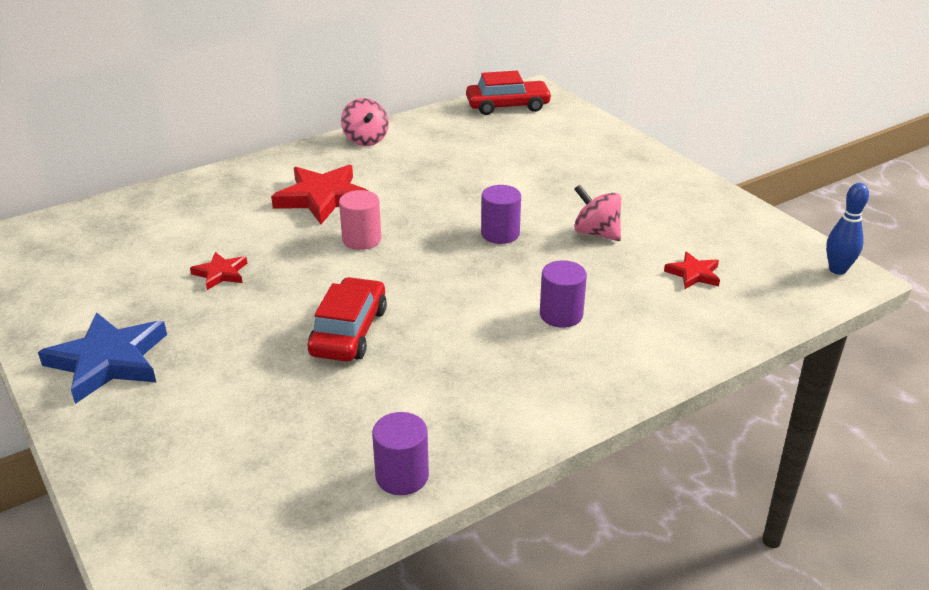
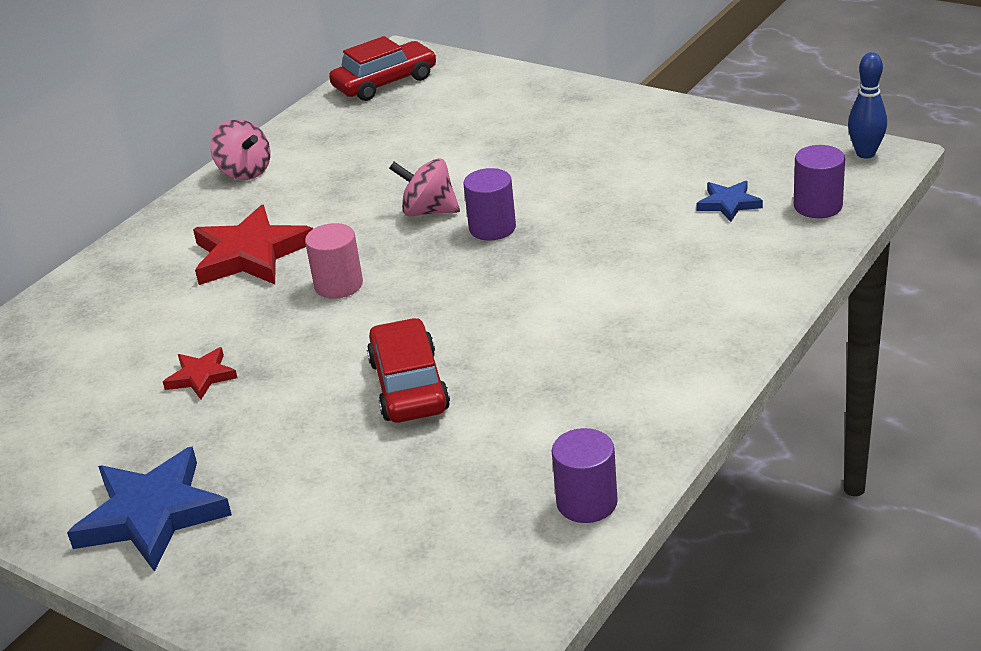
camera: 20 degrees left, 0 degrees up
(561, 315) = (624, 290): purple cylinder -> purple cylinder (818, 206)
(596, 233) = (596, 194): pink spinning top -> pink spinning top (428, 211)
(693, 274) = (728, 204): red star -> blue star

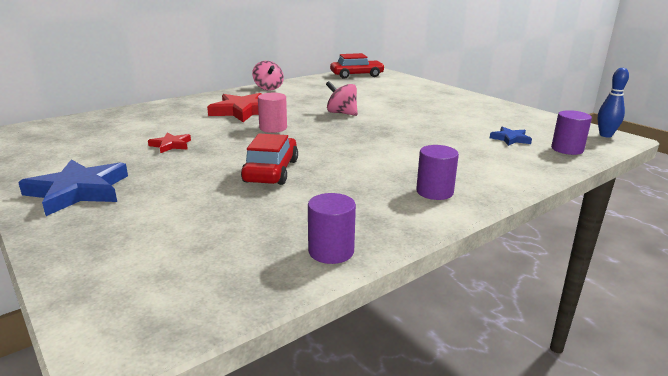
camera: 15 degrees right, 10 degrees down
(492, 228) = (369, 124): purple cylinder -> purple cylinder (434, 192)

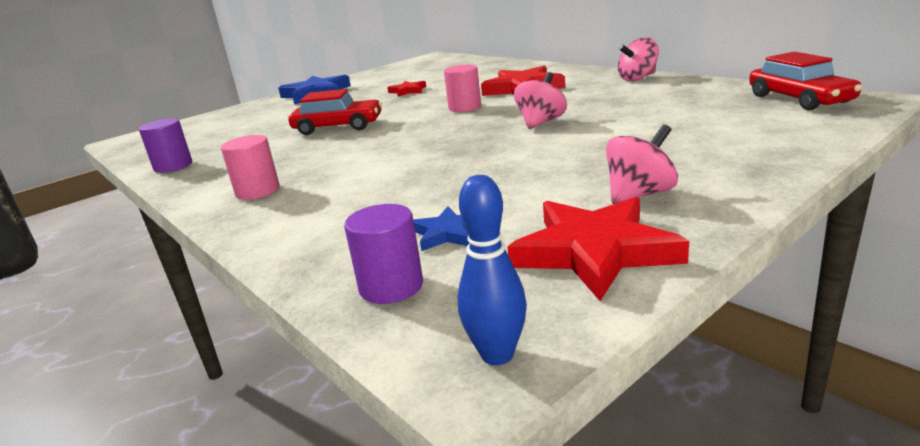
camera: 90 degrees right, 0 degrees up
(434, 192) = (257, 191): purple cylinder -> pink cylinder
(469, 108) = (639, 194): none -> pink spinning top
(526, 119) = (594, 251): none -> red star

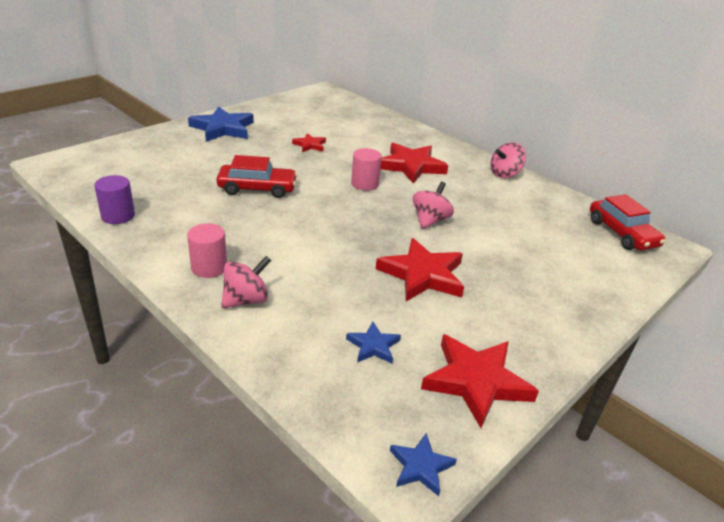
camera: 10 degrees left, 10 degrees up
(391, 286) = (342, 396): purple cylinder -> none
(497, 354) = (420, 466): blue bowling pin -> blue star
(526, 164) = (422, 275): none -> red star
(639, 194) = (505, 326): pink spinning top -> pink spinning top (246, 300)

